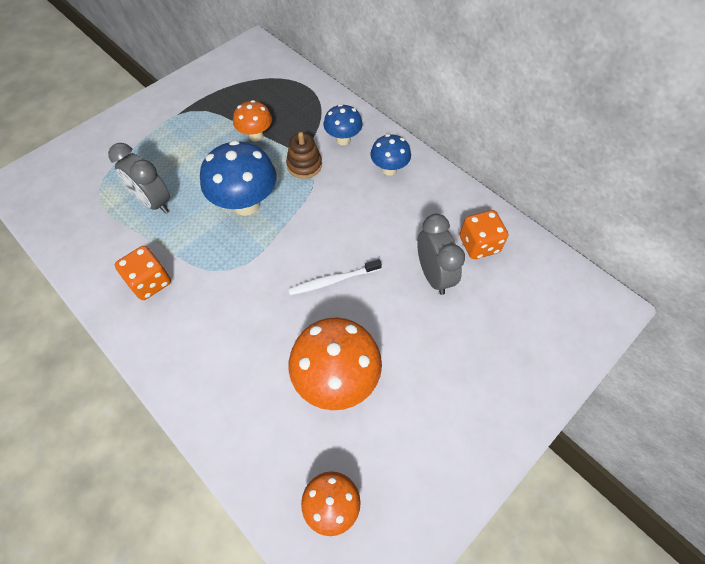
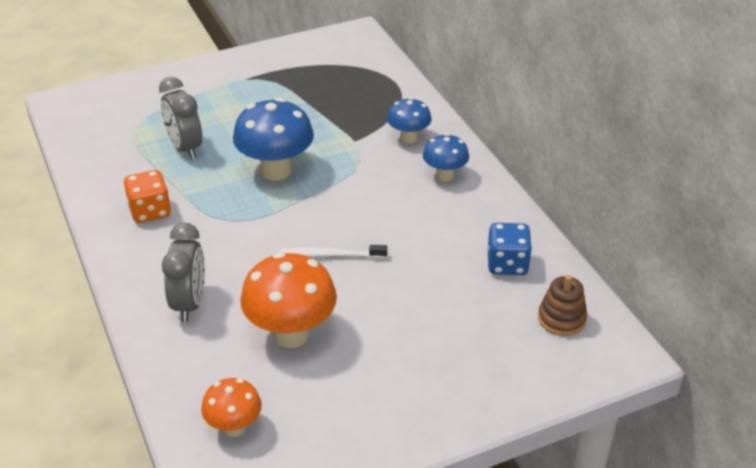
camera: 20 degrees right, 20 degrees down
(256, 136) = (316, 115): orange mushroom -> none
(304, 165) = (354, 151): brown stacking toy -> brown stacking toy (561, 319)
(433, 275) = (441, 277): grey clock -> grey clock (189, 303)
(479, 244) = (507, 264): orange dice -> blue dice

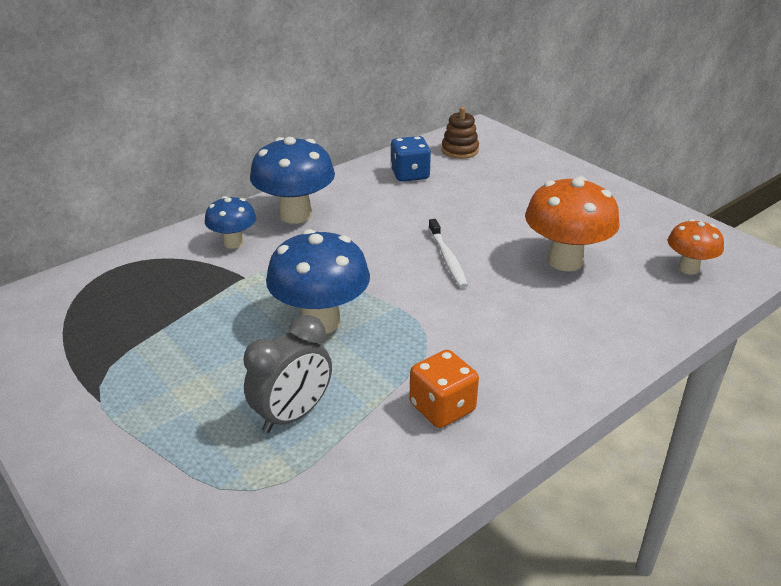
camera: 105 degrees left, 5 degrees down
(189, 303) = (572, 330): grey clock -> none
(444, 175) = (295, 215): blue mushroom -> blue mushroom, size x1.72

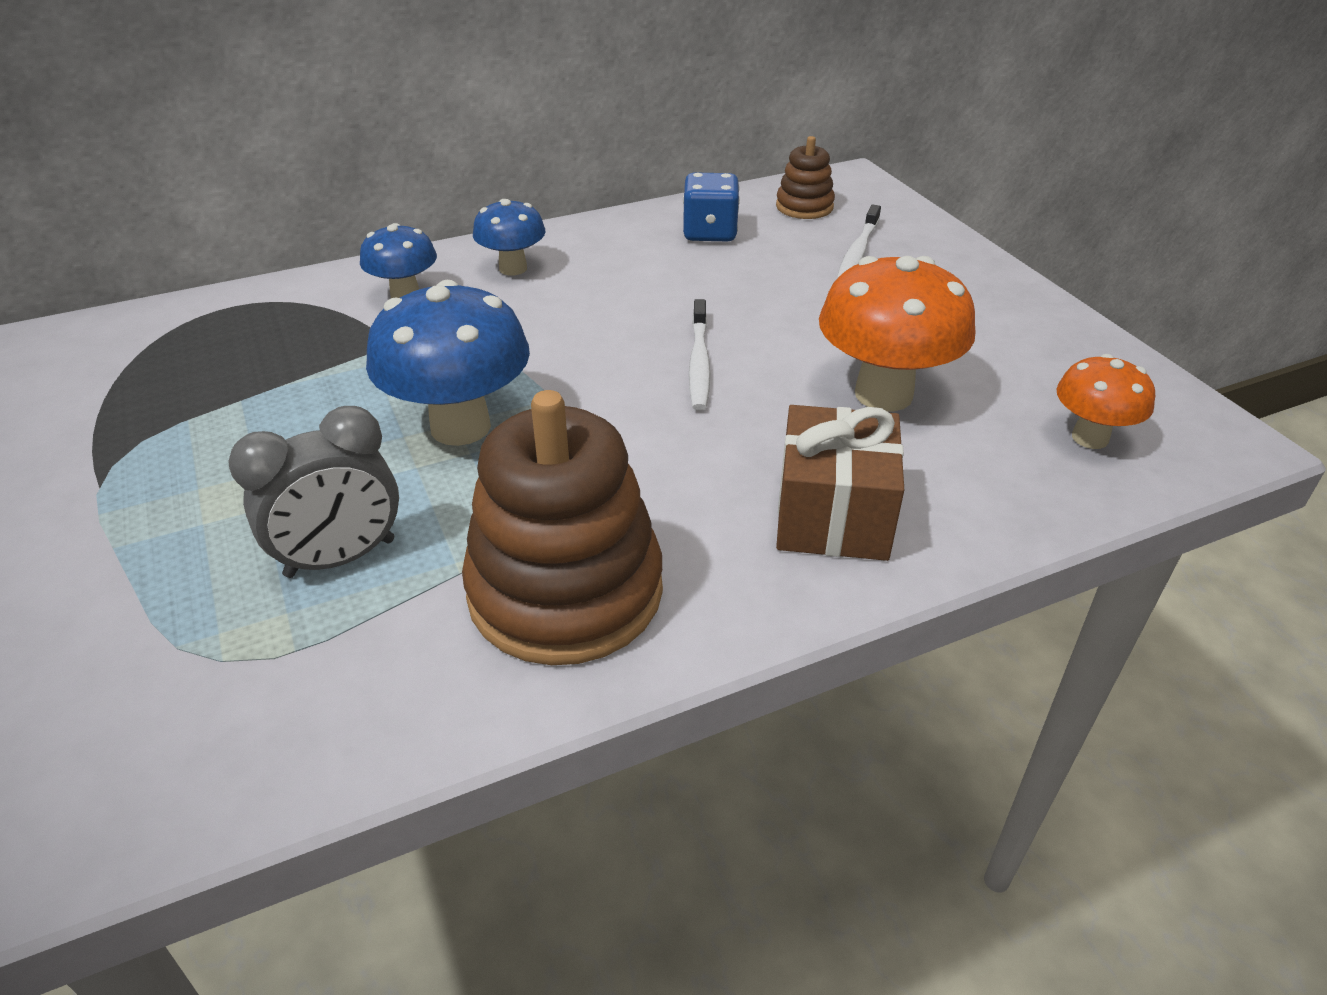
camera: 15 degrees right, 5 degrees up
(295, 215) = (513, 268): blue mushroom -> blue mushroom, size x0.58
(442, 408) = (565, 591): orange dice -> brown stacking toy
(506, 176) = (857, 252): none -> white toothbrush
(571, 336) = (833, 515): none -> brown gift

